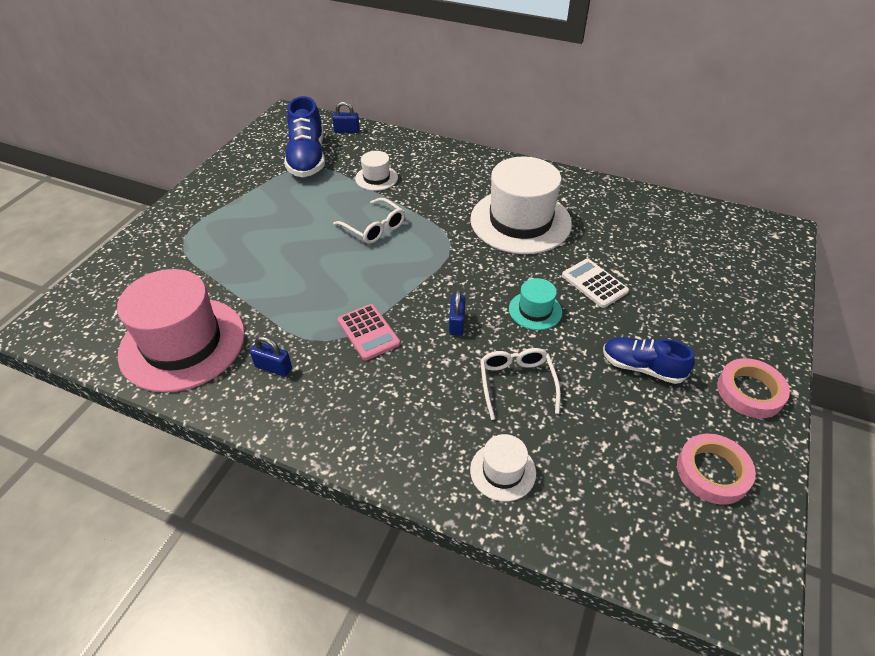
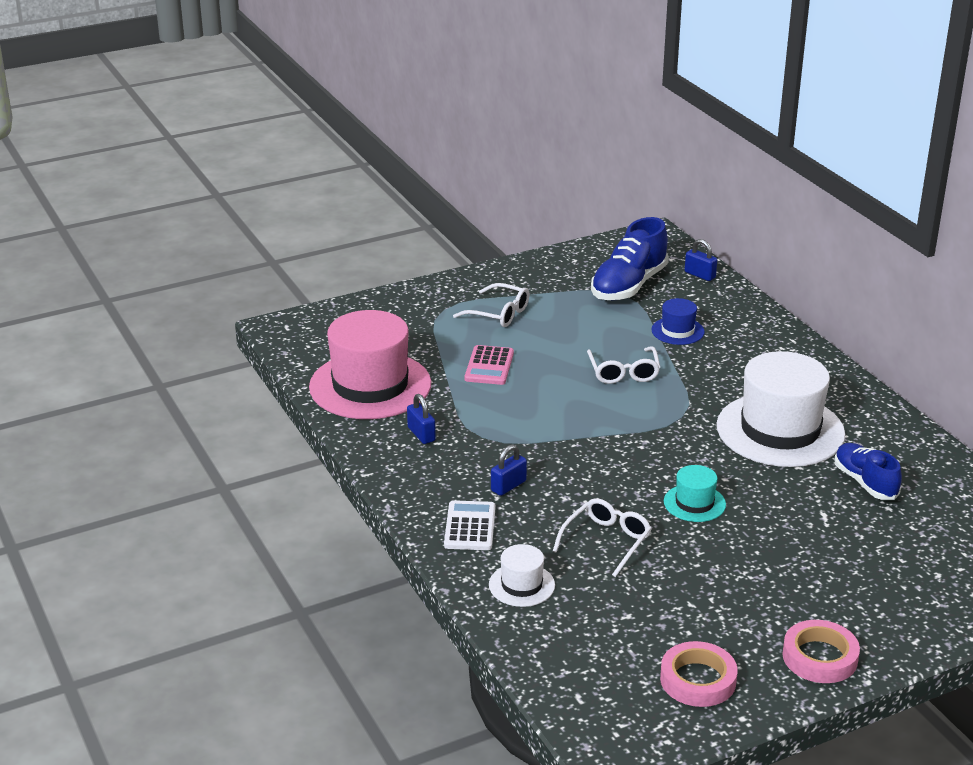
camera: 40 degrees right, 15 degrees down
(233, 223) = (499, 314): none -> white glasses
(368, 332) = (523, 447): pink calculator -> pink calculator (489, 366)
(376, 178) = (677, 331): white hat -> blue hat
(456, 323) = (608, 477): blue padlock -> blue padlock (508, 486)
(594, 283) = (784, 512): white calculator -> white calculator (470, 526)
(642, 367) = (738, 589): blue shoe -> blue shoe (865, 482)

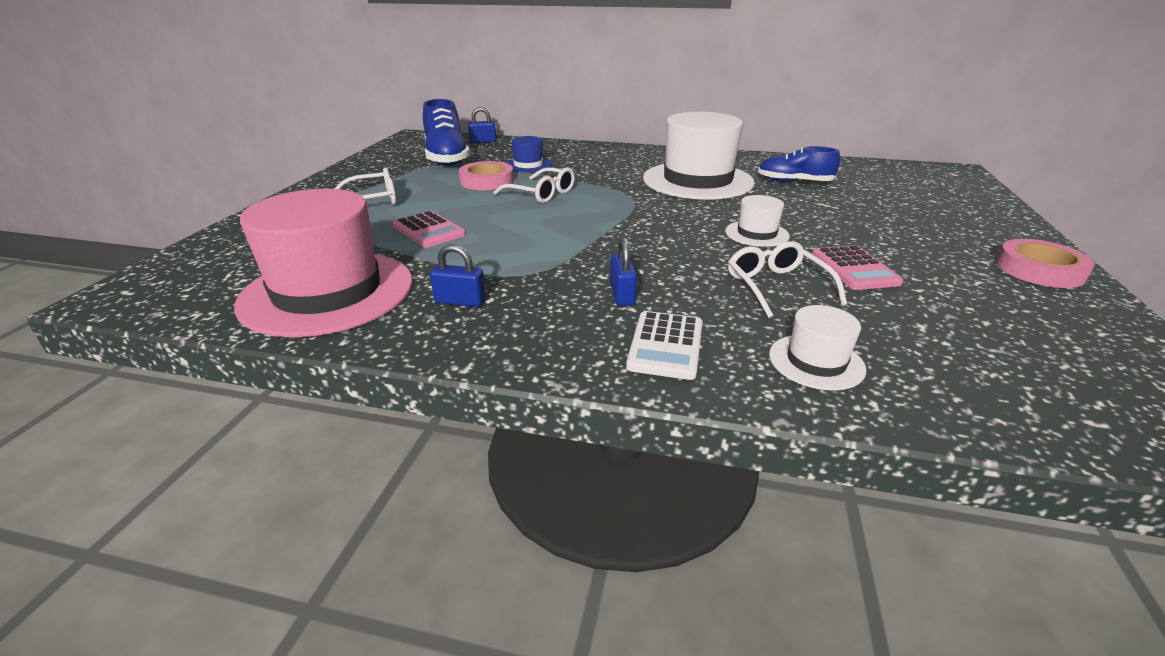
camera: 50 degrees left, 0 degrees up
(470, 526) = (666, 345): white calculator -> white calculator turned 120 degrees counterclockwise
(689, 567) = (854, 269): none -> pink calculator
(694, 503) = (756, 234): turquoise hat -> white hat
(698, 680) = (1067, 334): pink tape -> pink tape (487, 181)

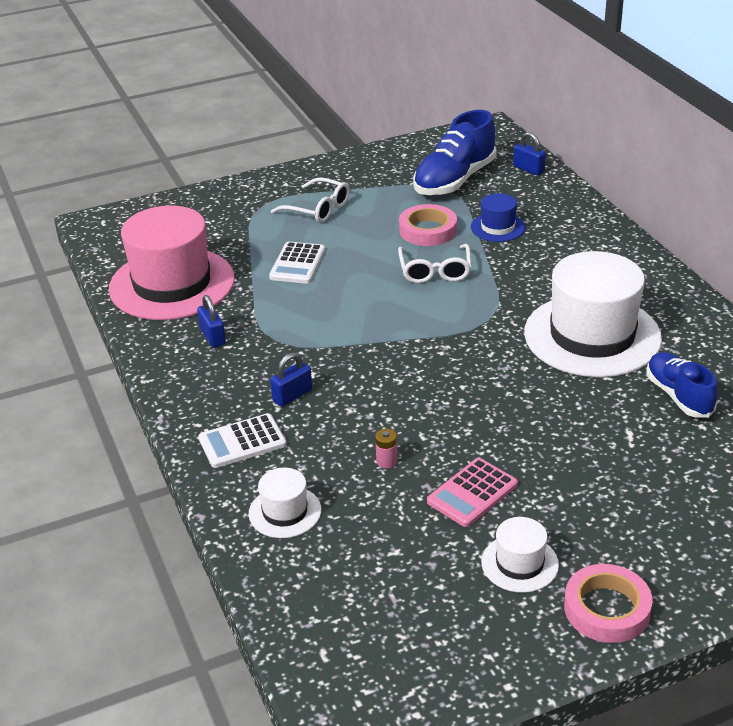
camera: 55 degrees right, 5 degrees up
(429, 230) = (297, 264): pink calculator -> white calculator
(756, 234) = (489, 418): white hat -> white hat (519, 563)
(776, 286) = (386, 461): white glasses -> pink battery

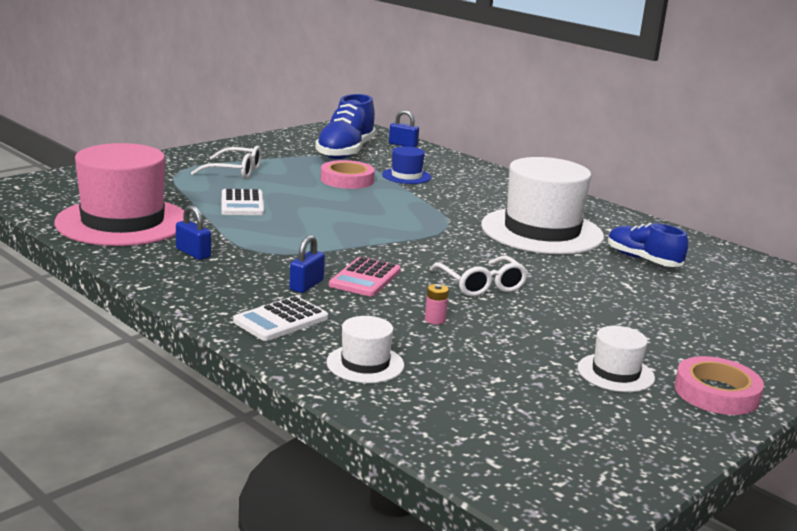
camera: 25 degrees left, 15 degrees down
(435, 271) = (374, 202): white glasses -> white glasses (481, 285)
(472, 493) = (531, 332): pink calculator -> pink calculator (365, 278)

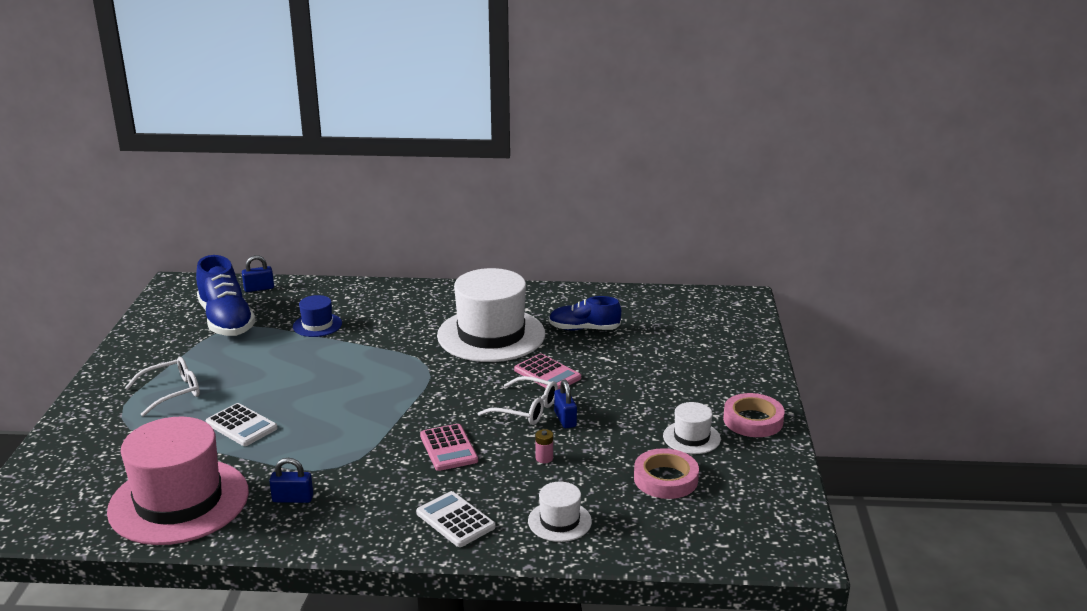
camera: 40 degrees left, 5 degrees up
(281, 320) = (455, 520): white calculator -> white calculator turned 135 degrees clockwise
(306, 285) = (422, 479): blue padlock -> blue padlock (565, 419)
(347, 180) = (279, 353): pink tape -> pink tape (665, 479)
(547, 272) = (547, 374): none -> pink calculator

